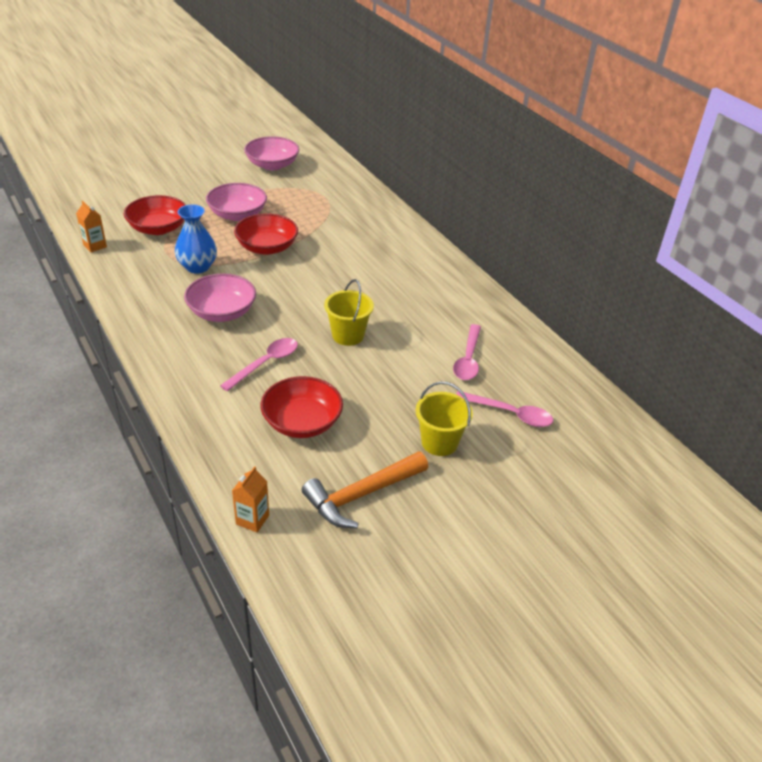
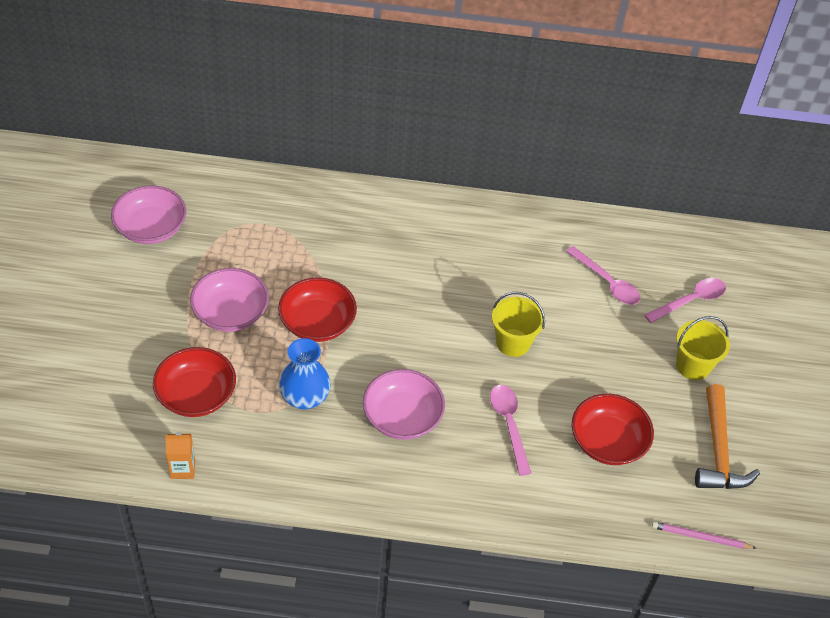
camera: 55 degrees left, 10 degrees up
(252, 519) = (700, 537): orange carton -> pink pencil

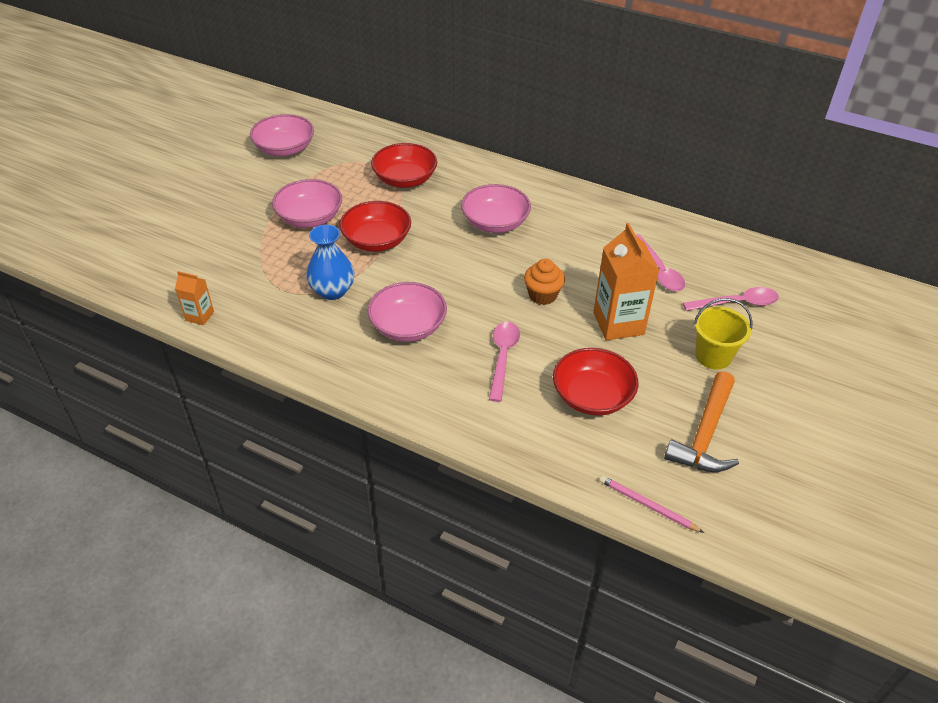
camera: 25 degrees right, 5 degrees down
(196, 395) = (245, 267): red bowl -> red bowl (405, 179)
(426, 268) = (495, 223): none -> pink bowl
(513, 342) = (542, 295): yellow bucket -> orange cupcake
(596, 354) = (618, 323): none -> orange carton

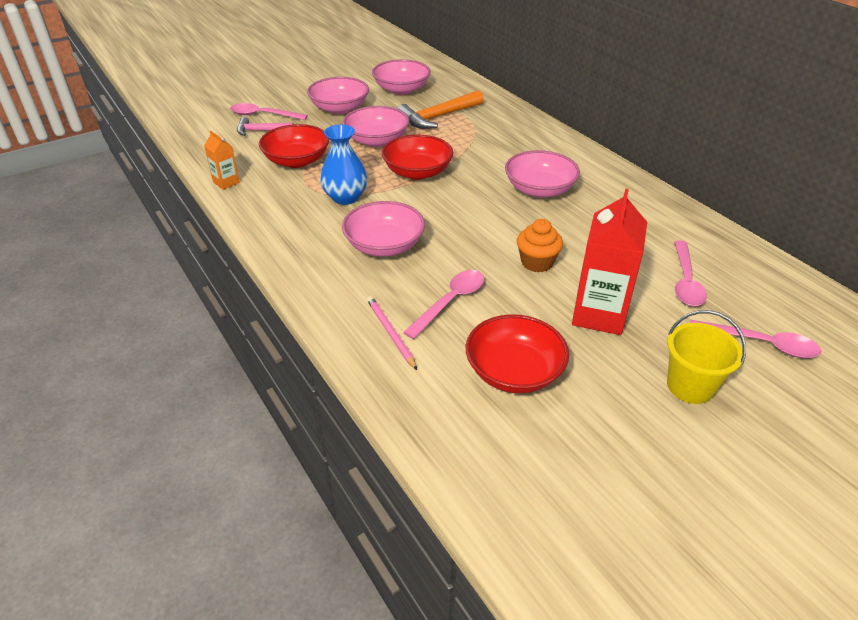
camera: 30 degrees right, 5 degrees down
(165, 225) = (263, 115): none -> pink spoon
(181, 244) = (261, 131): none -> pink hammer
(240, 191) = (339, 108): none -> pink bowl
(405, 179) = (483, 135): red bowl -> red bowl (297, 161)
(618, 323) = (599, 314): orange carton -> red carton
(647, 505) = (487, 509): pink pencil -> pink pencil (390, 333)
(705, 434) = (618, 464): orange hammer -> orange hammer (438, 117)

